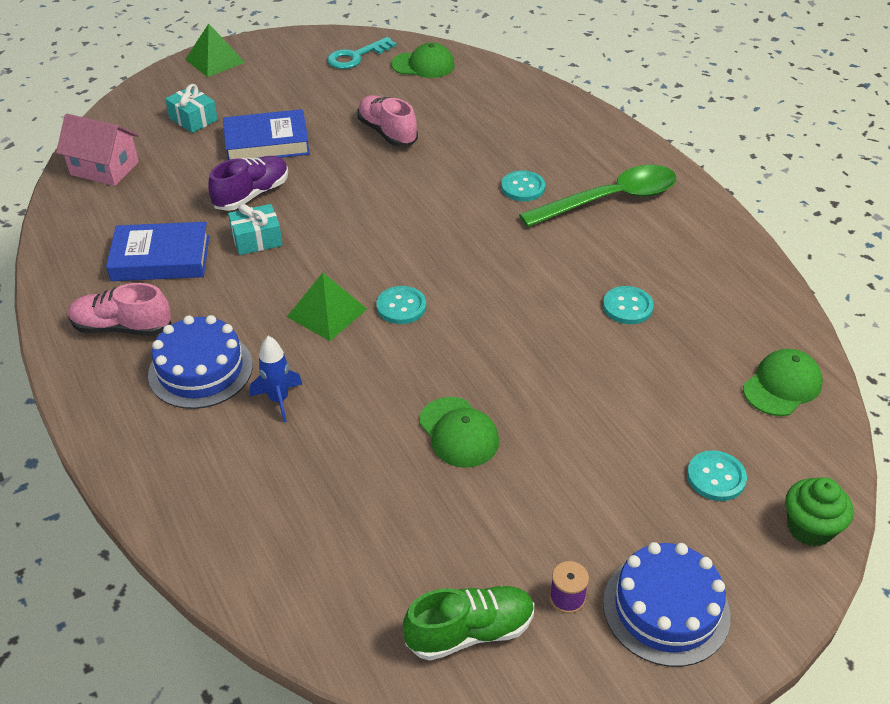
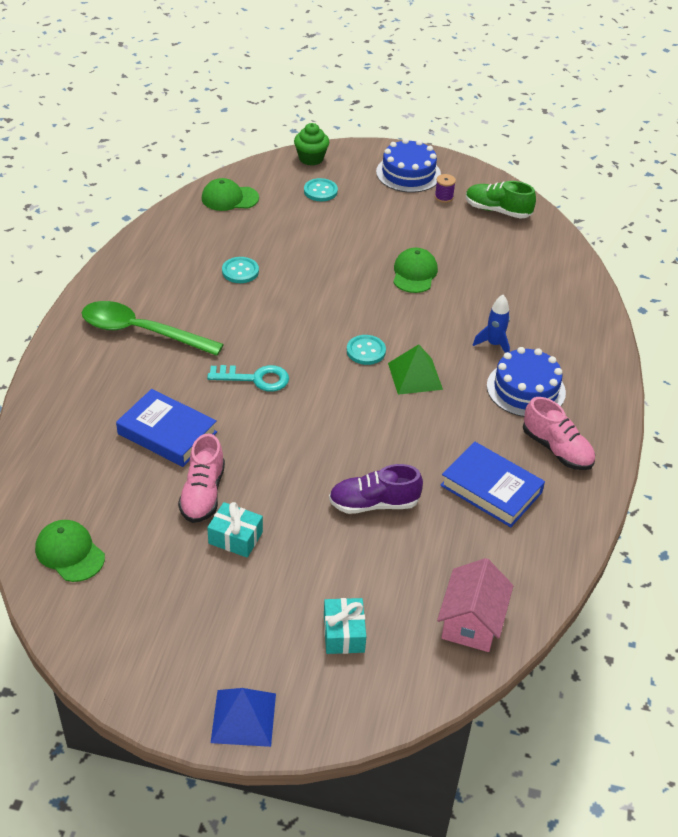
camera: 140 degrees left, 0 degrees up
(104, 168) = (471, 622): pink house -> pink house turned 45 degrees clockwise
(215, 60) = (243, 717): green pyramid -> blue pyramid
(257, 239) = (408, 459): turquoise gift -> turquoise gift (235, 538)
(267, 142) = (308, 553): blue book -> blue book (167, 433)
(356, 56) = (109, 612): turquoise key -> turquoise key (255, 378)
(523, 187) = (179, 377): turquoise button -> none

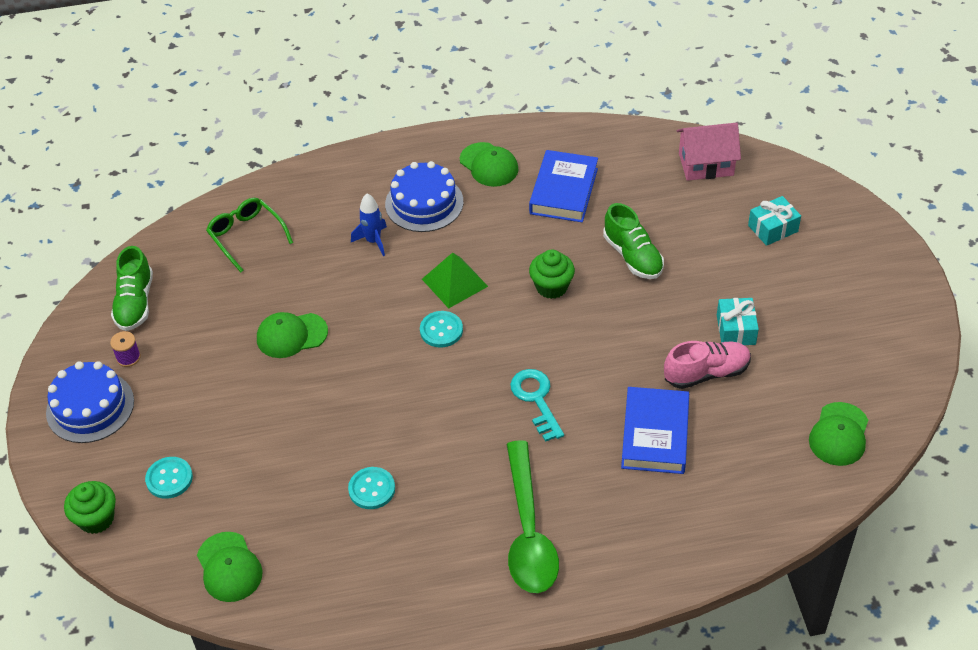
camera: 110 degrees left, 5 degrees up
(243, 717) = (886, 255): blue pyramid -> none
(371, 433) = (551, 287): none -> green cupcake
(374, 504) = (633, 256): purple shoe -> green shoe
(540, 278) = (246, 236): none -> green glasses
(556, 449) = (489, 165): pink shoe -> green cap

